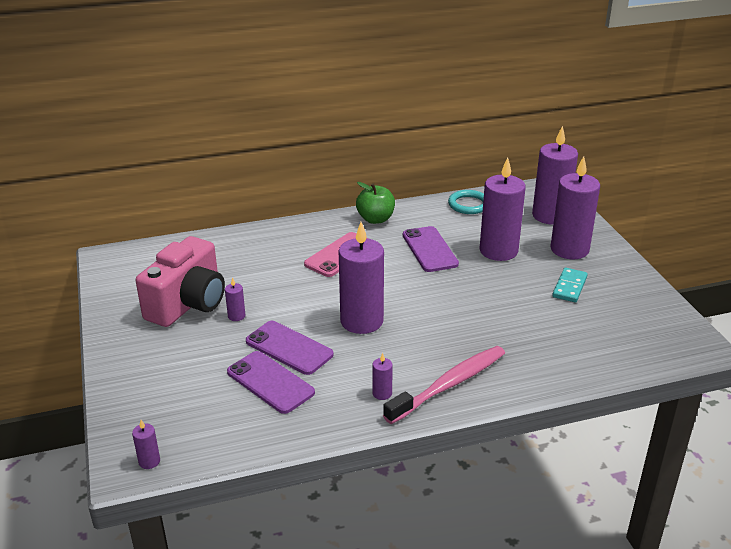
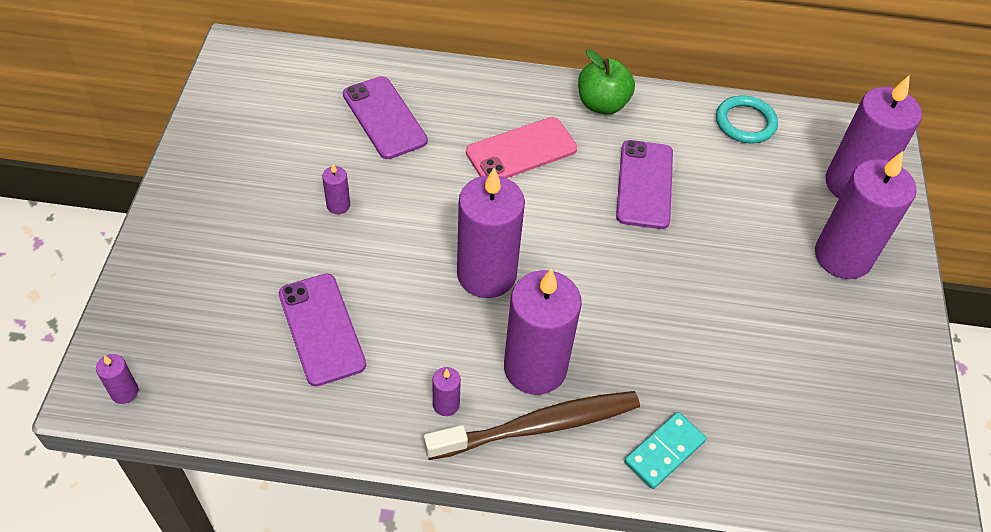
camera: 20 degrees right, 20 degrees up
(188, 304) = (292, 163): pink camera -> none
(289, 348) = (373, 283): purple phone -> purple phone (384, 118)
(449, 384) = (538, 426): pink toothbrush -> brown toothbrush
(498, 251) = (738, 221): purple candle -> purple candle (535, 367)
(569, 287) = (802, 324): turquoise domino -> turquoise domino (664, 452)

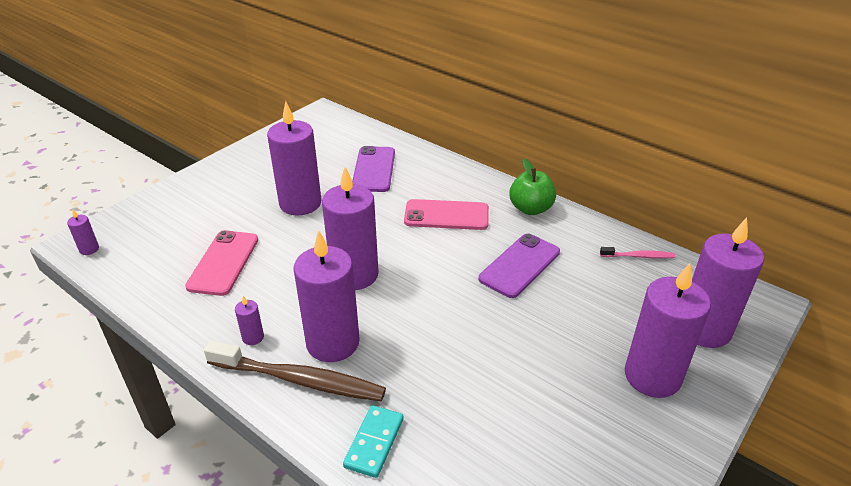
camera: 35 degrees right, 15 degrees down
(321, 329) = (223, 263): purple phone -> pink phone
(338, 205) = (300, 203): purple candle -> purple candle, size x2.44
(664, 452) = (374, 443): turquoise domino -> turquoise domino turned 60 degrees counterclockwise
(745, 122) = (638, 256): turquoise ring -> pink toothbrush

